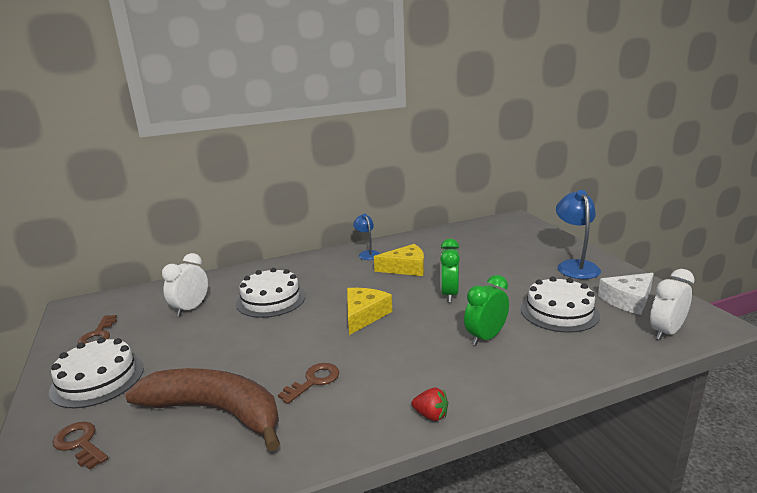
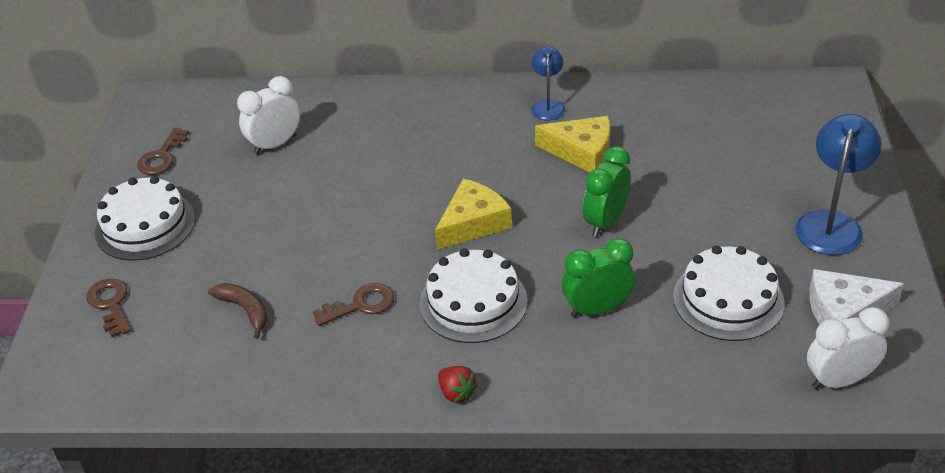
camera: 25 degrees right, 20 degrees up
(216, 411) = (245, 310): brown banana -> brown banana, size x0.43
(271, 299) = (375, 158): white cake -> white cake (473, 302)

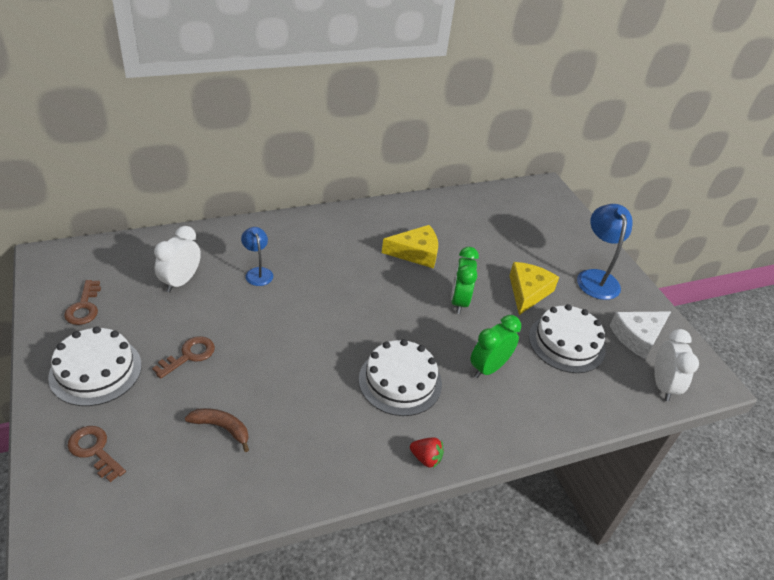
camera: 30 degrees left, 0 degrees up
(361, 305) = (316, 402): brown key -> brown key (189, 355)
(473, 223) = (368, 319): yellow cheese -> yellow cheese (528, 292)
(548, 105) = (375, 222): blue lamp -> blue lamp (258, 272)
(839, 380) = (662, 385): white clock -> white clock turned 135 degrees clockwise

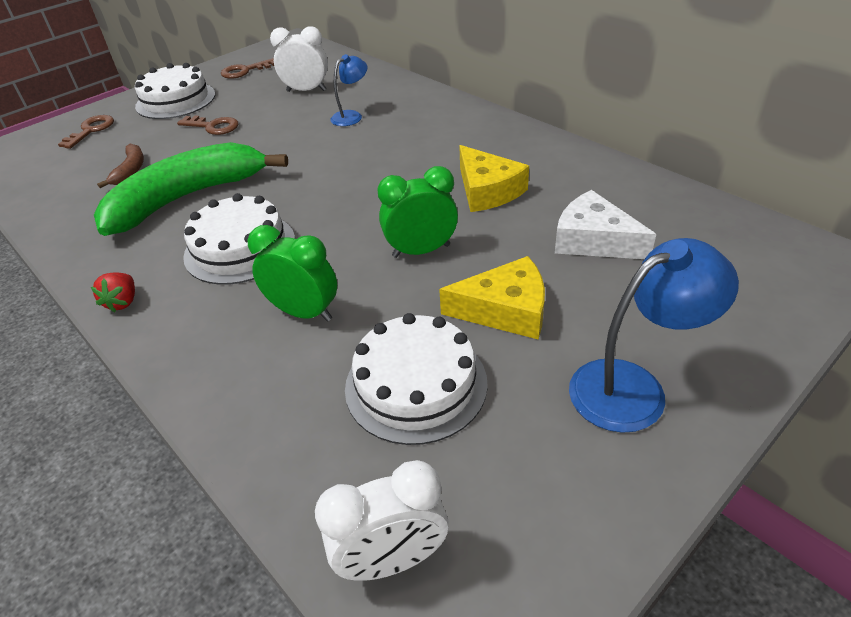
camera: 75 degrees right, 0 degrees up
(306, 397) = (187, 198): none -> green banana
(637, 337) = (511, 489): white cheese -> white cheese (593, 240)

